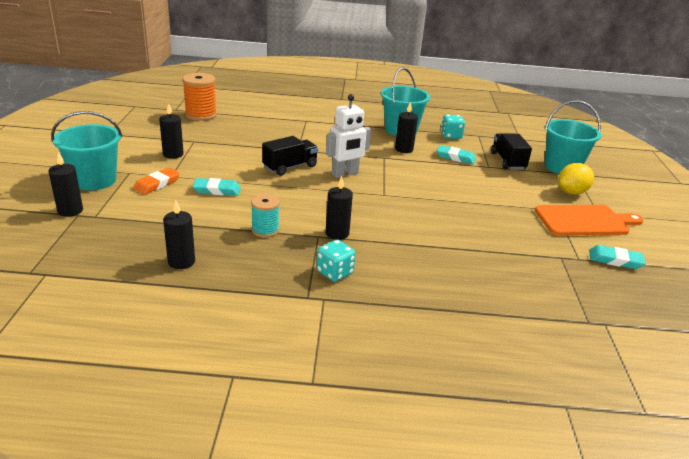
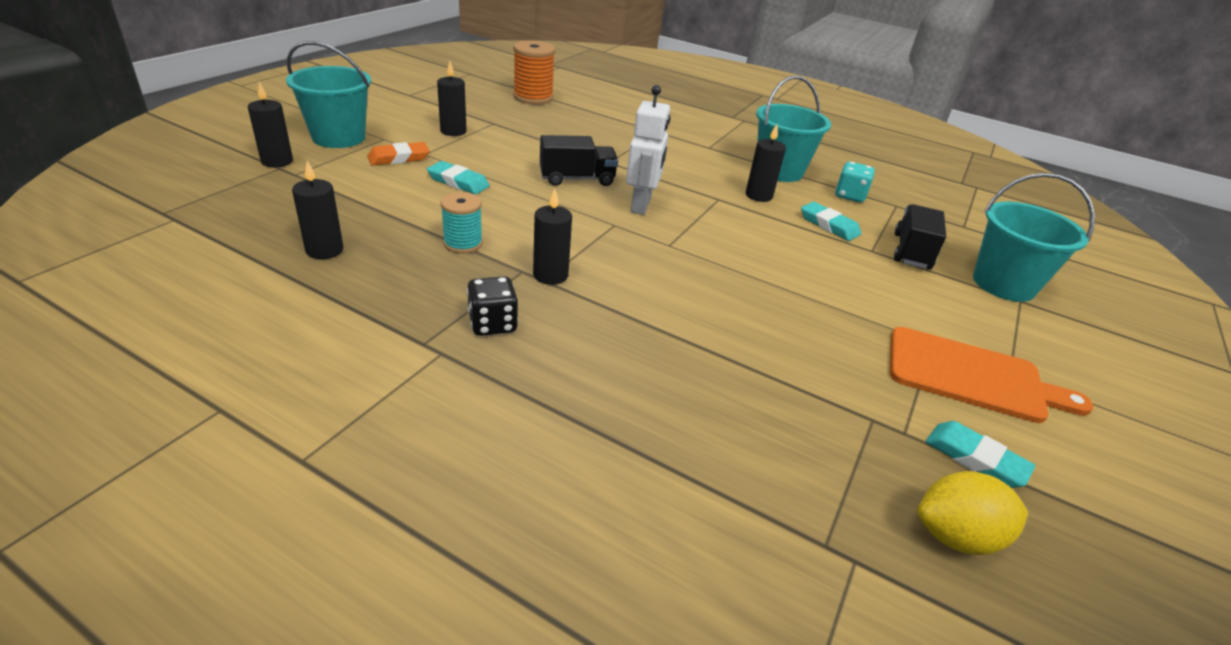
camera: 25 degrees right, 5 degrees up
(335, 272) = (492, 324): turquoise dice -> black dice
(345, 174) = (641, 205): white robot -> white robot turned 75 degrees counterclockwise
(571, 192) = (987, 325): yellow lemon -> yellow lemon (956, 536)

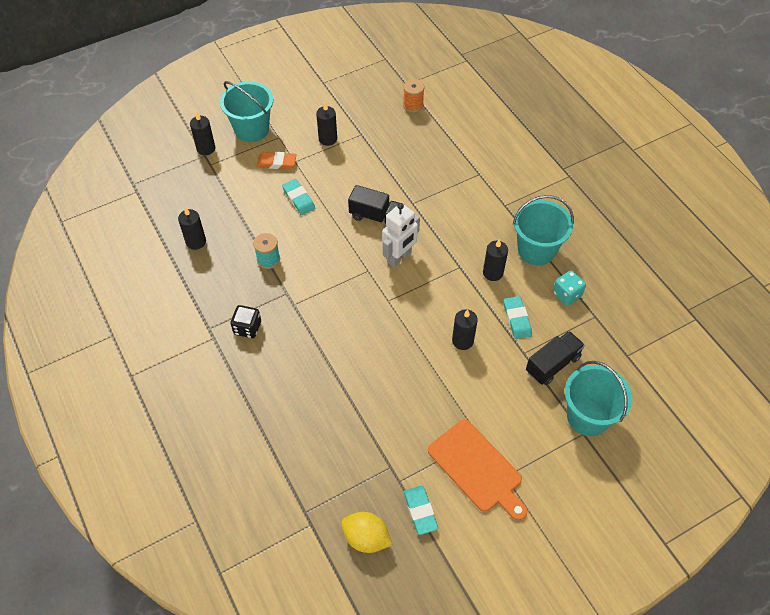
camera: 35 degrees right, 20 degrees up
(533, 97) = (413, 105): orange spool -> orange spool, size x0.64
(550, 275) = (299, 302): black candle -> black candle (462, 341)

